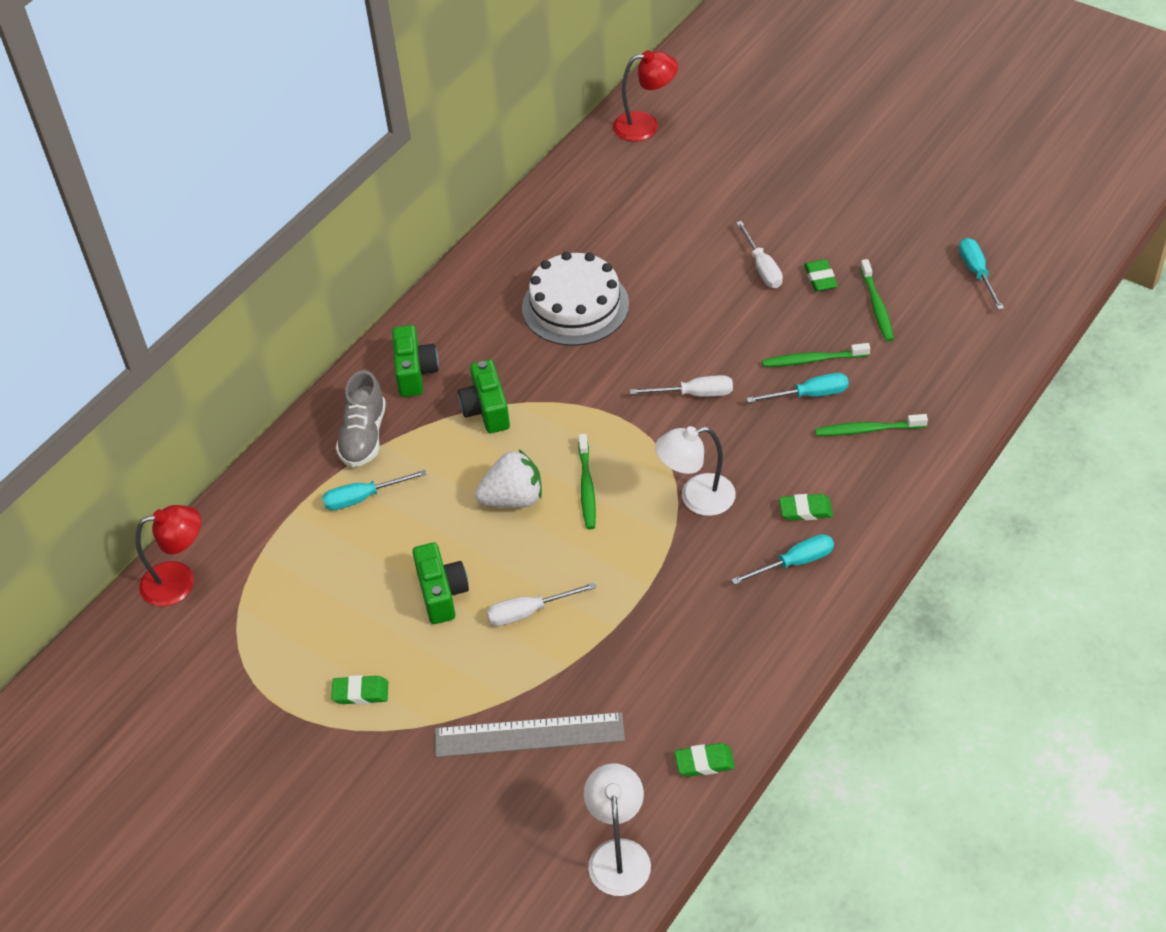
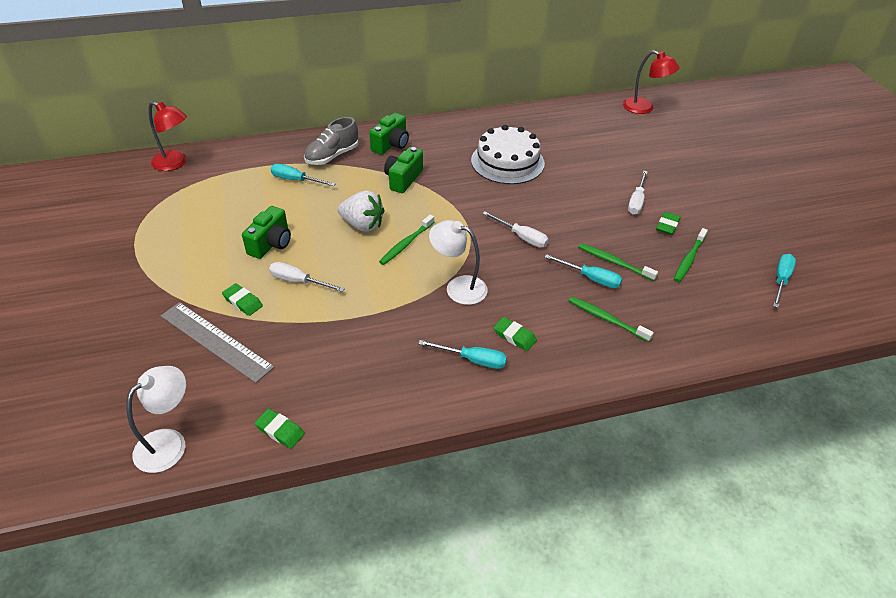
camera: 35 degrees right, 5 degrees down
(360, 692) = (174, 261): green eraser -> green eraser (243, 302)

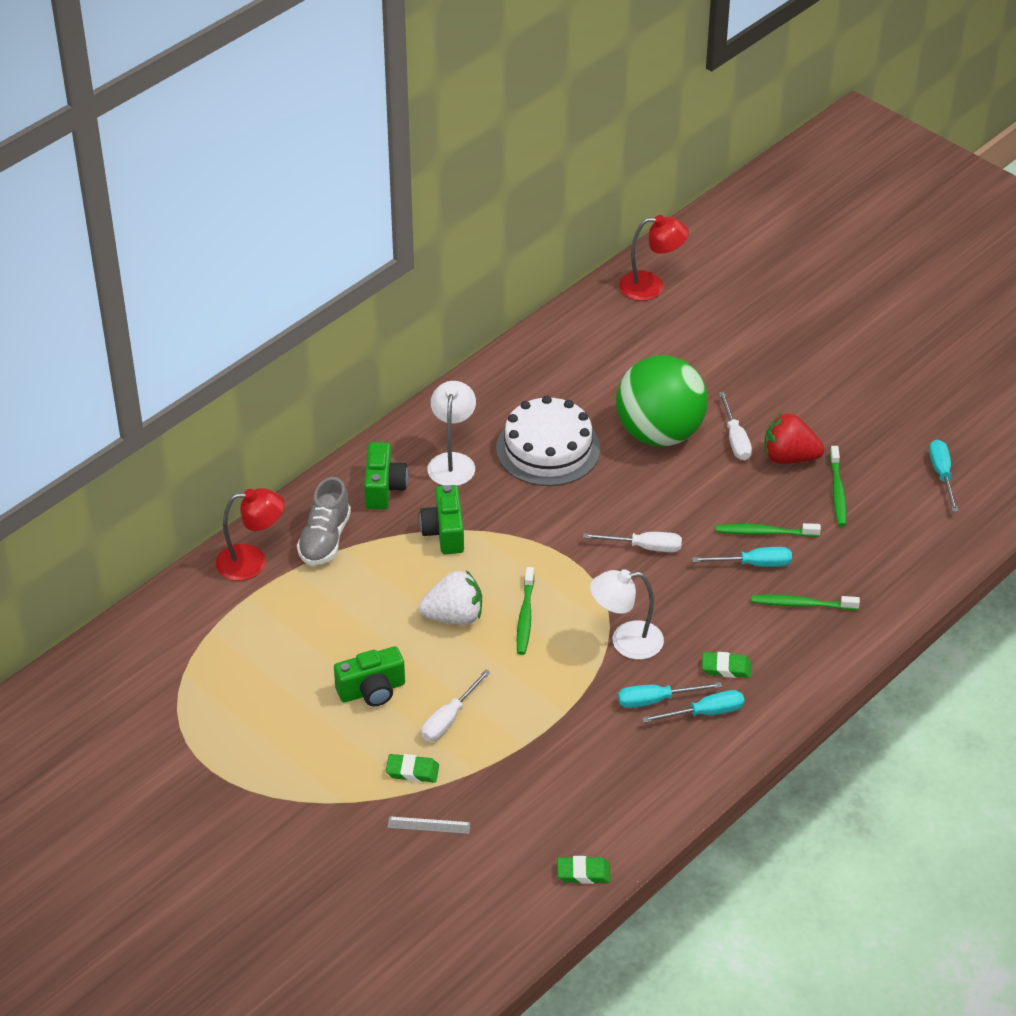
camera: 30 degrees left, 0 degrees up
(169, 443) = (489, 937): white lamp -> white lamp (452, 462)
(175, 163) = (133, 643): red lamp -> red lamp (252, 562)
(215, 341) = (428, 825): grey ruler -> grey ruler, size x0.47
(271, 244) = (372, 690): green camera -> green camera turned 75 degrees clockwise
(296, 180) = (314, 595): turquoise screwdriver -> turquoise screwdriver (656, 700)
(298, 281) = (449, 719): white screwdriver -> white screwdriver turned 45 degrees counterclockwise
(586, 180) = (659, 433): none -> green ball
(667, 226) = (789, 457): green eraser -> red strawberry

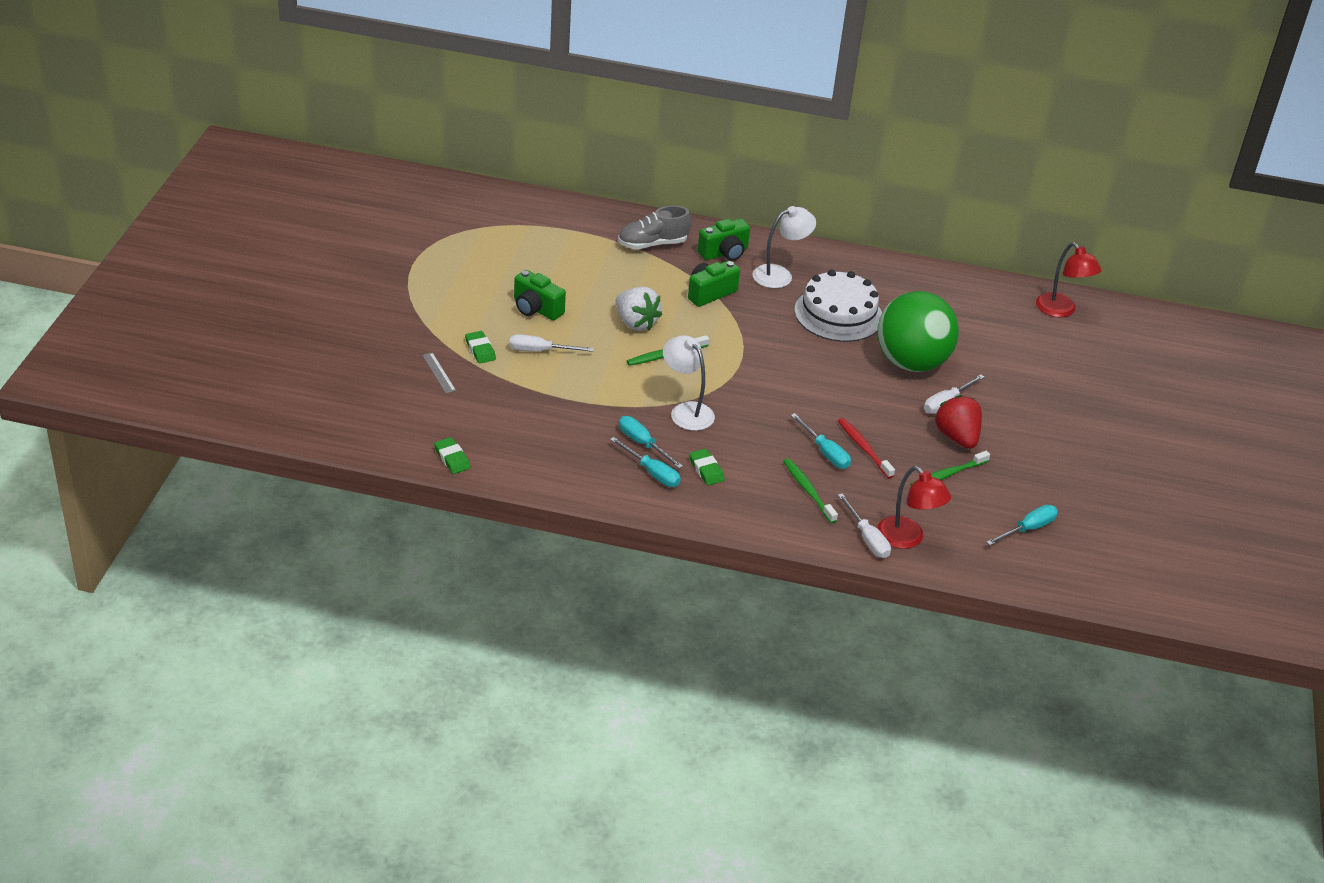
camera: 55 degrees right, 5 degrees down
(252, 562) = (603, 221): red lamp -> red lamp (907, 539)
(644, 547) = (788, 391): white screwdriver -> white screwdriver (867, 538)
(765, 532) = (864, 448): green toothbrush -> red toothbrush

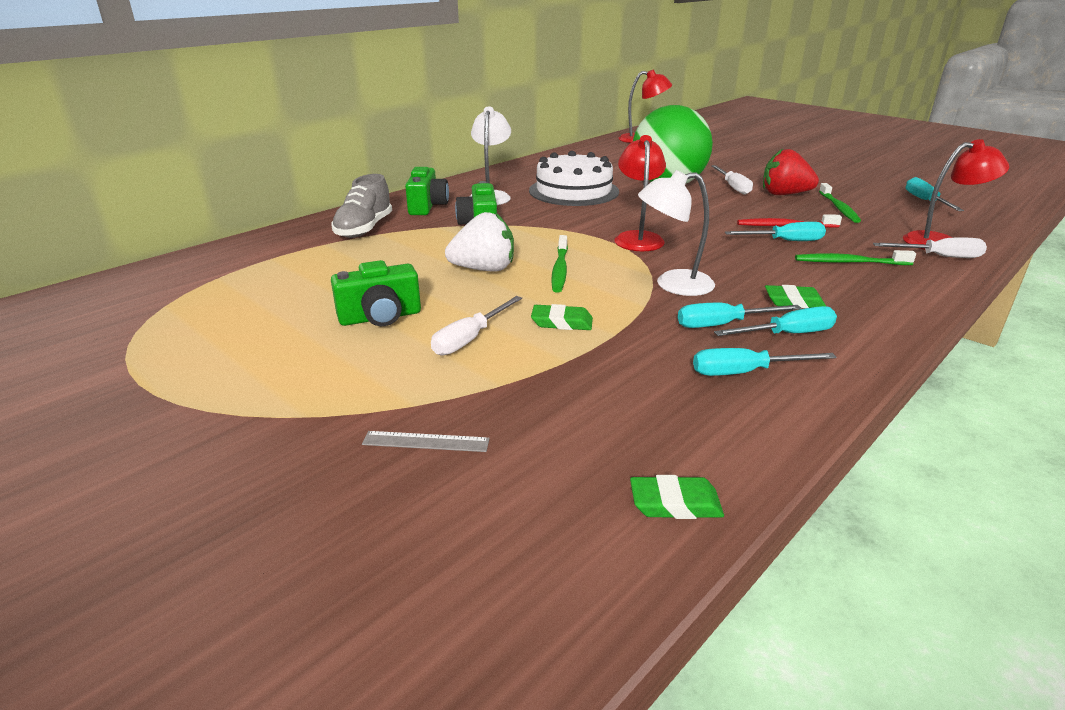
camera: 55 degrees left, 10 degrees down
(480, 350) = (414, 384): green eraser -> green eraser (562, 322)
(587, 462) = (744, 372): none -> turquoise screwdriver
(759, 376) = (638, 238): none -> red lamp

